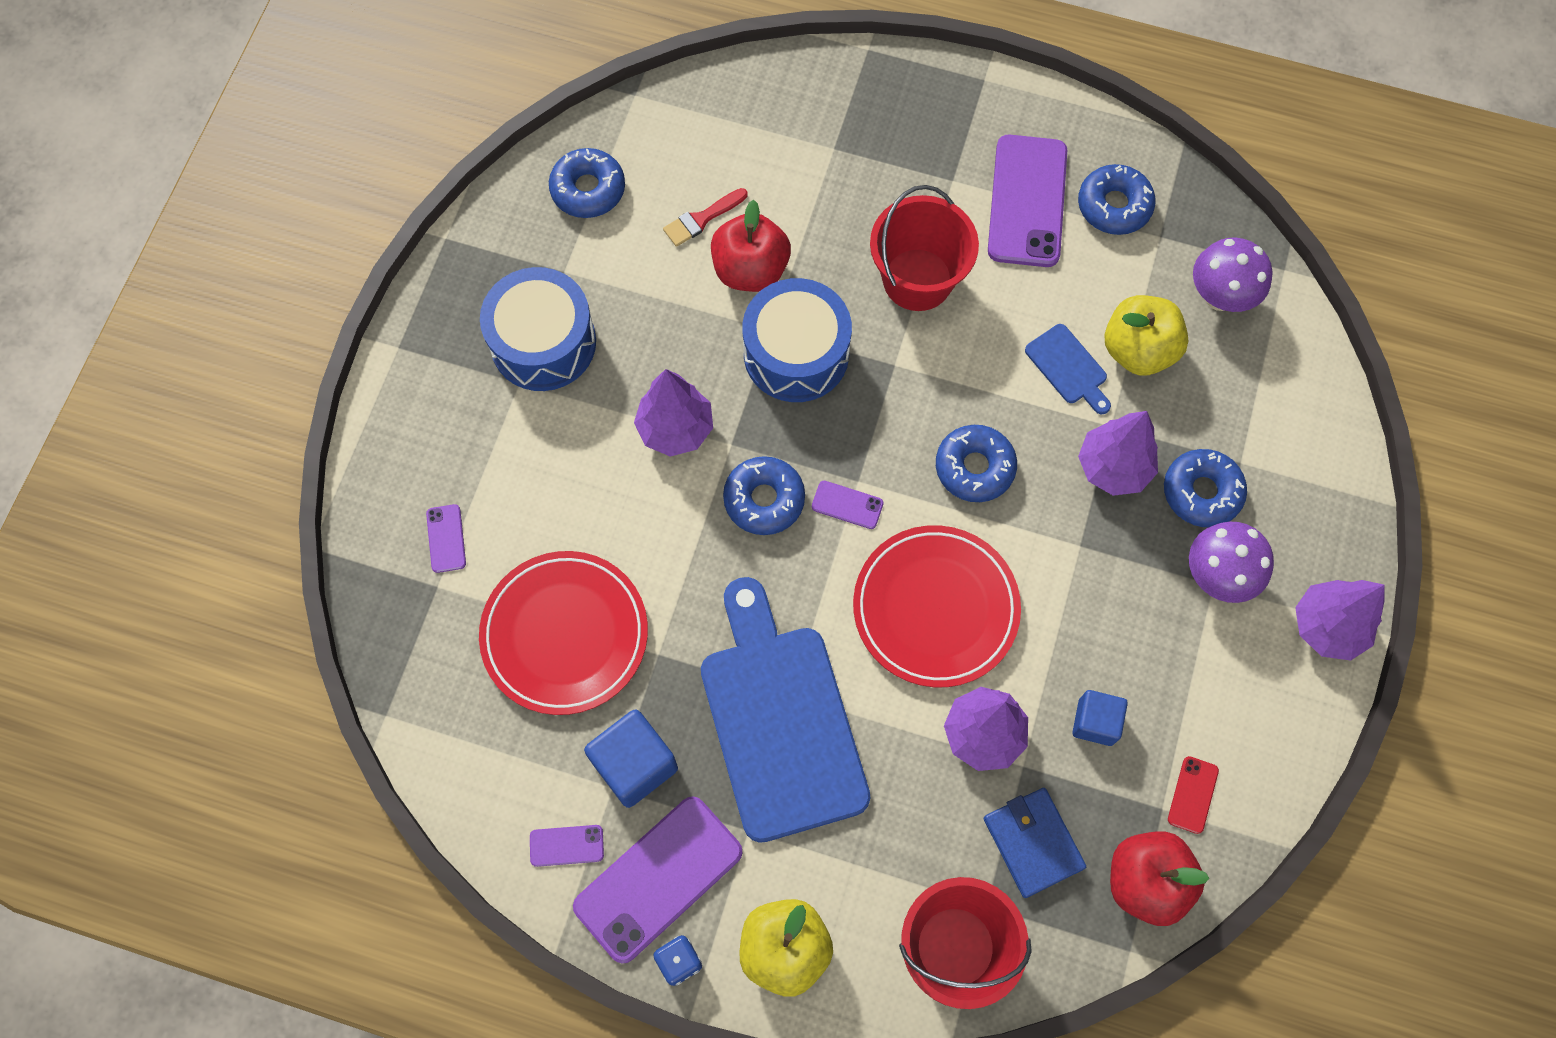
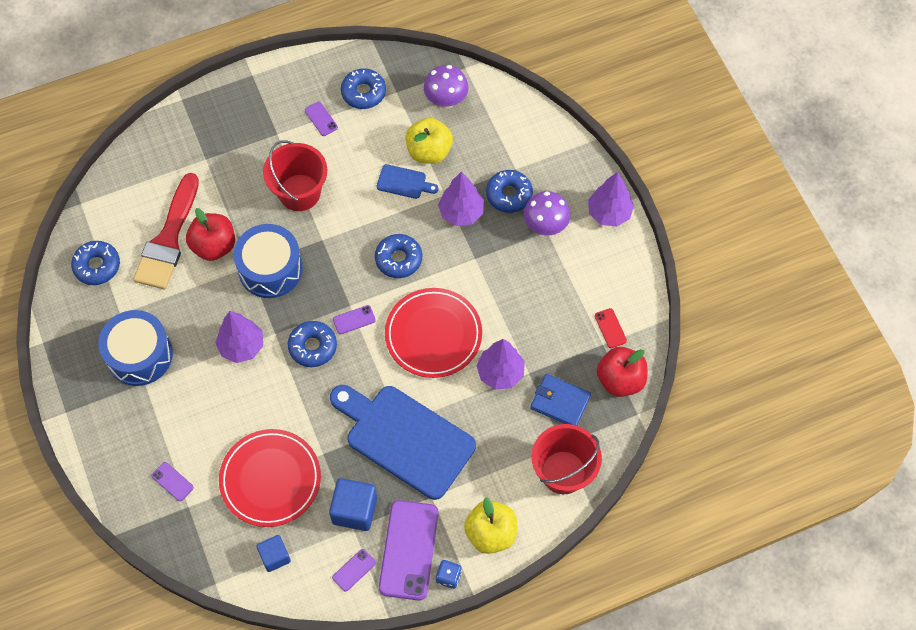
camera: 40 degrees left, 5 degrees down
(701, 219) = (168, 239): red brush -> red brush, size x2.24
(1027, 201) = (321, 119): purple phone -> purple phone, size x0.44
(1095, 722) = (544, 330): blue cube -> blue cube (275, 556)

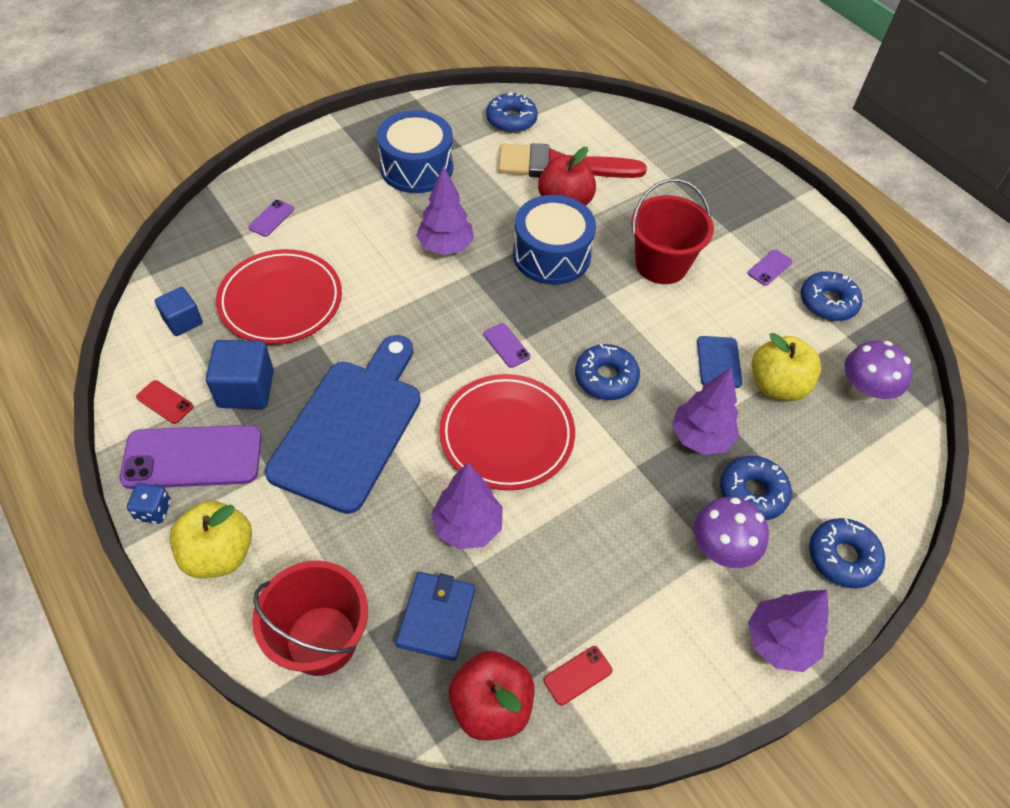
camera: 75 degrees right, 10 degrees down
(313, 347) = (460, 311): blue donut -> blue donut (842, 557)
(354, 570) = (165, 402): purple phone -> red phone

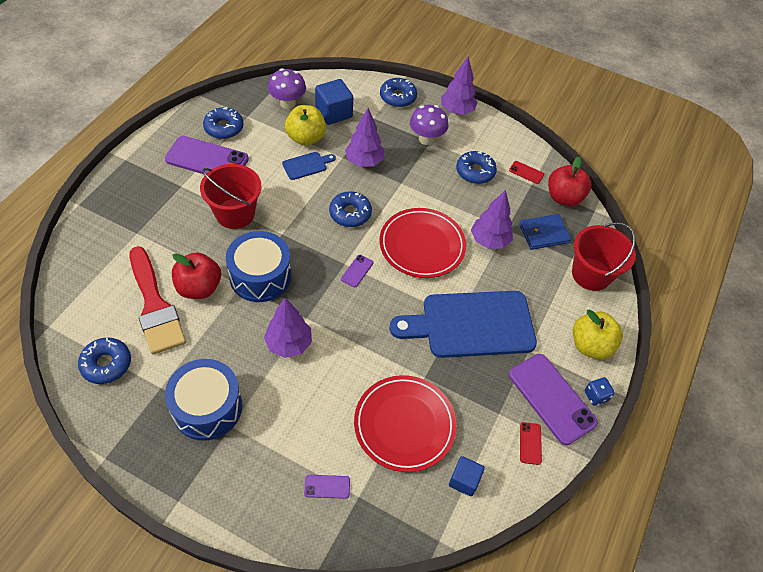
camera: 120 degrees left, 0 degrees up
(246, 389) = (487, 400): blue cube -> blue cube (334, 113)
(752, 493) = (385, 134): blue donut -> blue donut (475, 172)
(769, 267) = (207, 159): purple phone -> purple phone, size x2.27

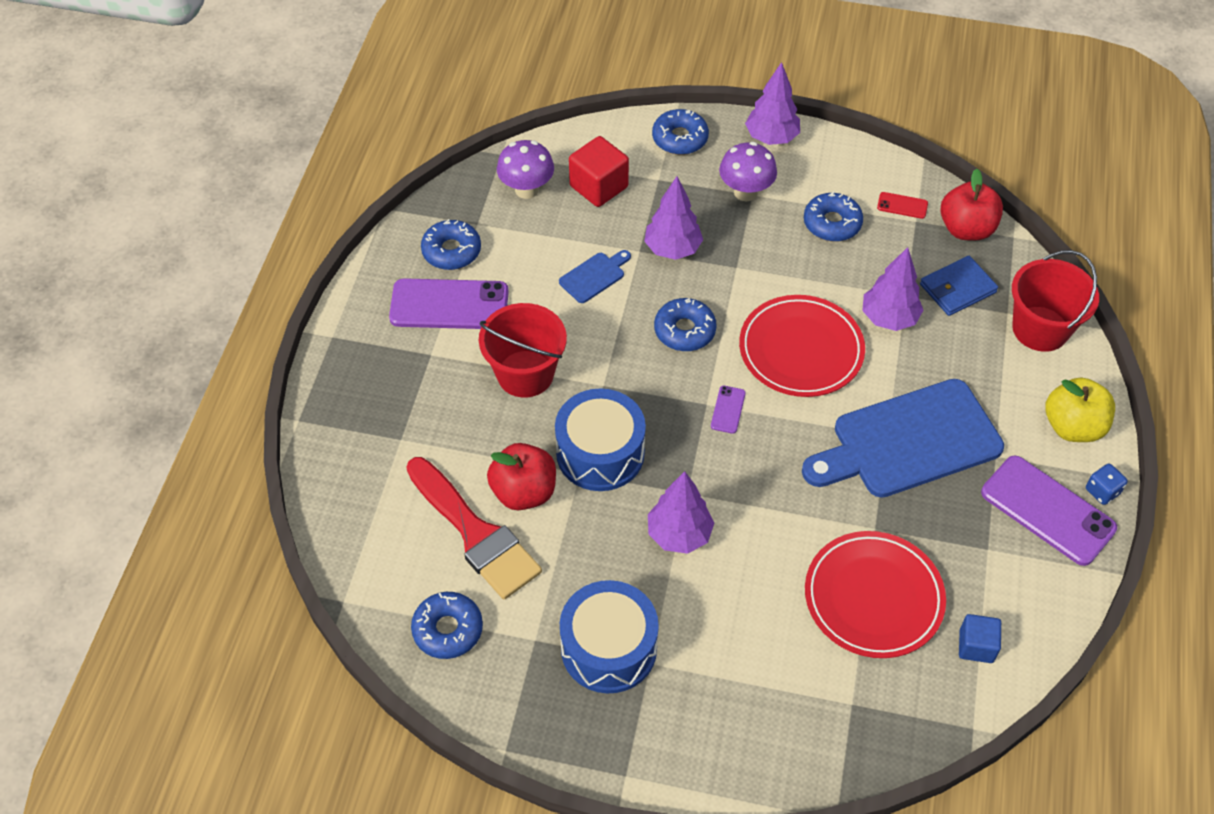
camera: 10 degrees left, 0 degrees up
(306, 138) = (575, 236): yellow apple -> none
(327, 486) = (807, 703): purple phone -> none
(334, 113) = (598, 186): blue cube -> red cube
(530, 443) = (1041, 575): red phone -> none

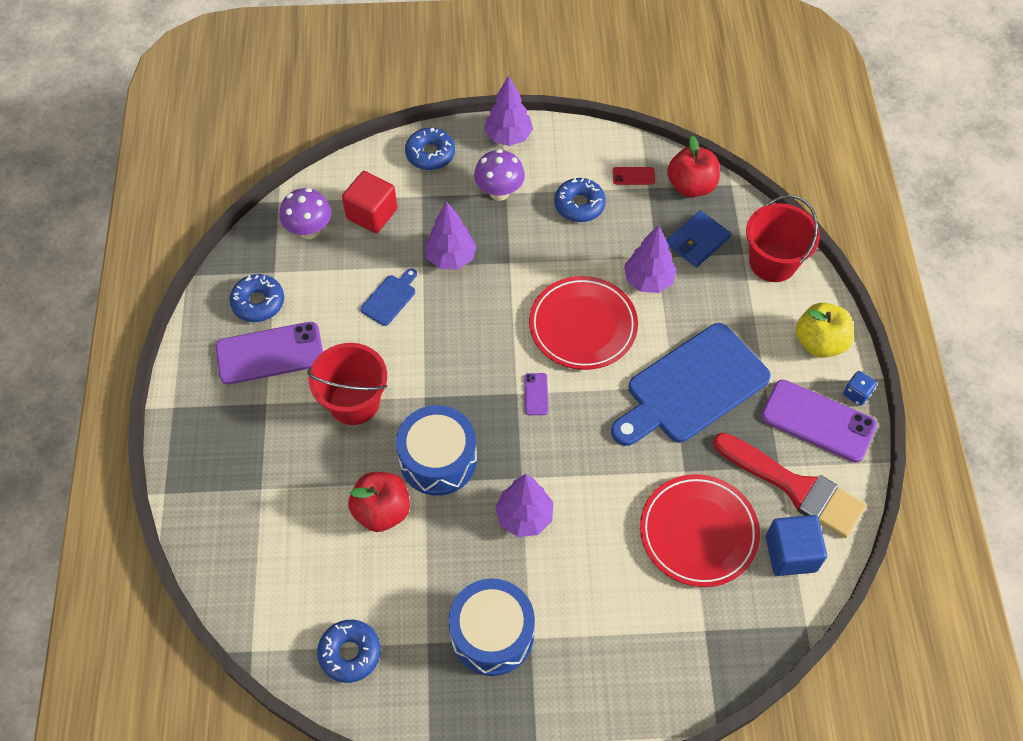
camera: 15 degrees left, 5 degrees up
(475, 533) = (350, 559): red brush -> red brush (795, 487)
(684, 330) = (481, 331): blue donut -> none
(976, 646) = (791, 553): blue cube -> blue cube, size x1.55

